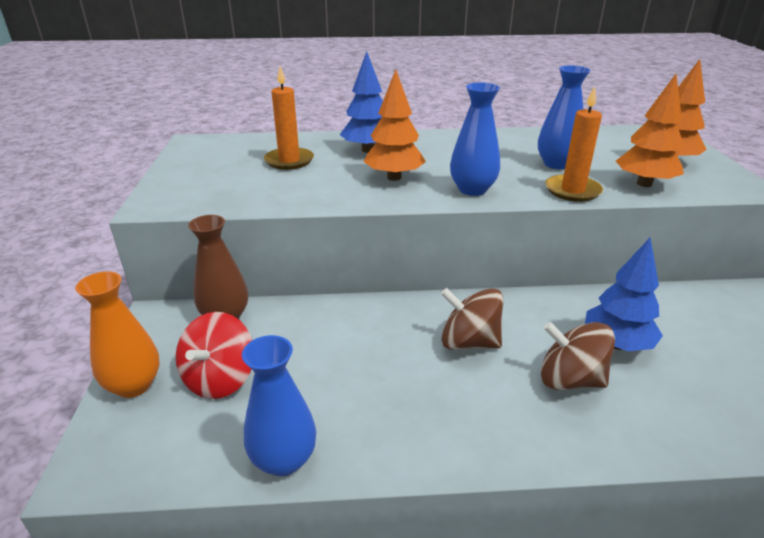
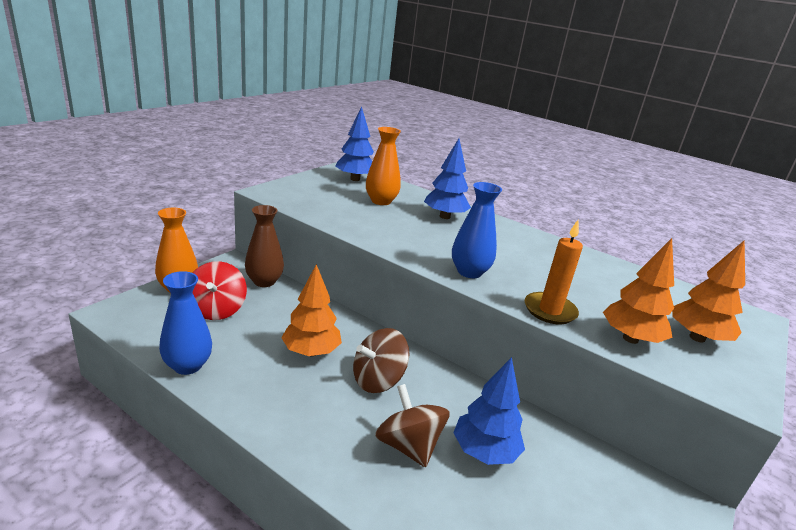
camera: 35 degrees right, 5 degrees down
(220, 379) = (217, 309): red spinning top -> red spinning top turned 60 degrees counterclockwise
(224, 150) = (355, 179): none -> blue tree
(289, 161) = (381, 201): orange candle -> orange vase
(394, 177) = (429, 240): orange tree -> orange tree (311, 352)
(469, 342) = (378, 380): brown spinning top -> brown spinning top turned 90 degrees counterclockwise
(556, 164) = (577, 289): blue vase -> none

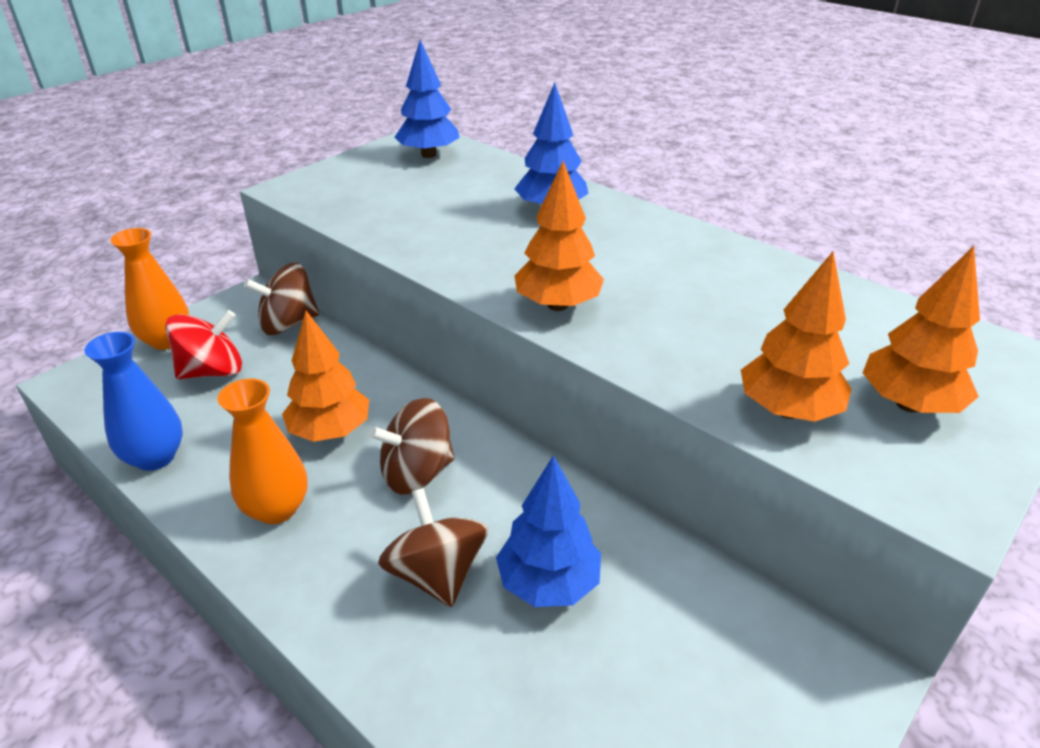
camera: 10 degrees right, 10 degrees up
(217, 309) = (212, 371): red spinning top -> red spinning top turned 120 degrees counterclockwise
(264, 281) = (288, 324): brown vase -> brown spinning top
(381, 201) = (457, 190): orange vase -> orange vase (276, 509)
(469, 272) = (557, 305): blue vase -> orange tree
(550, 311) = (667, 366): orange candle -> none

